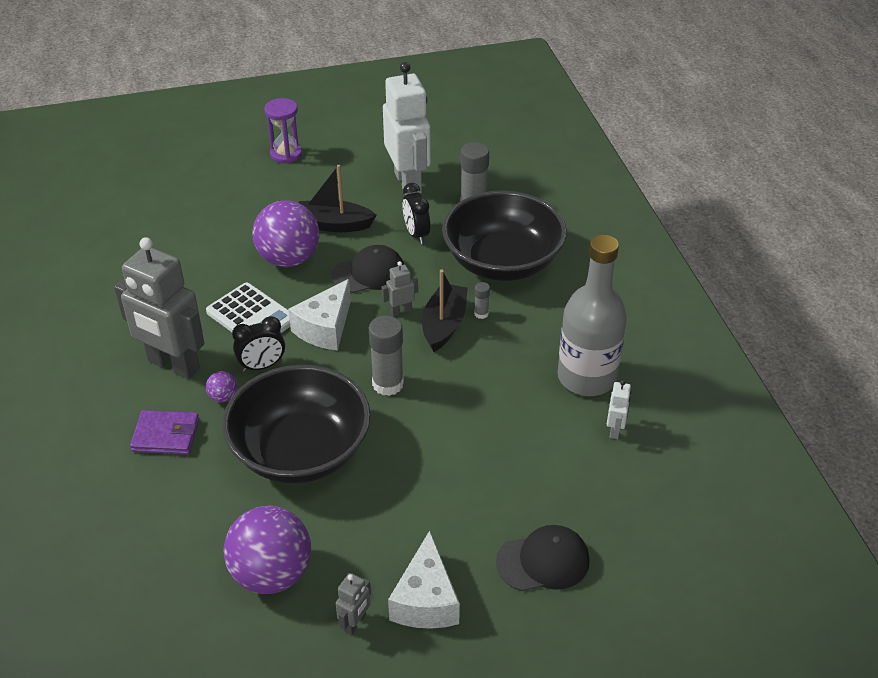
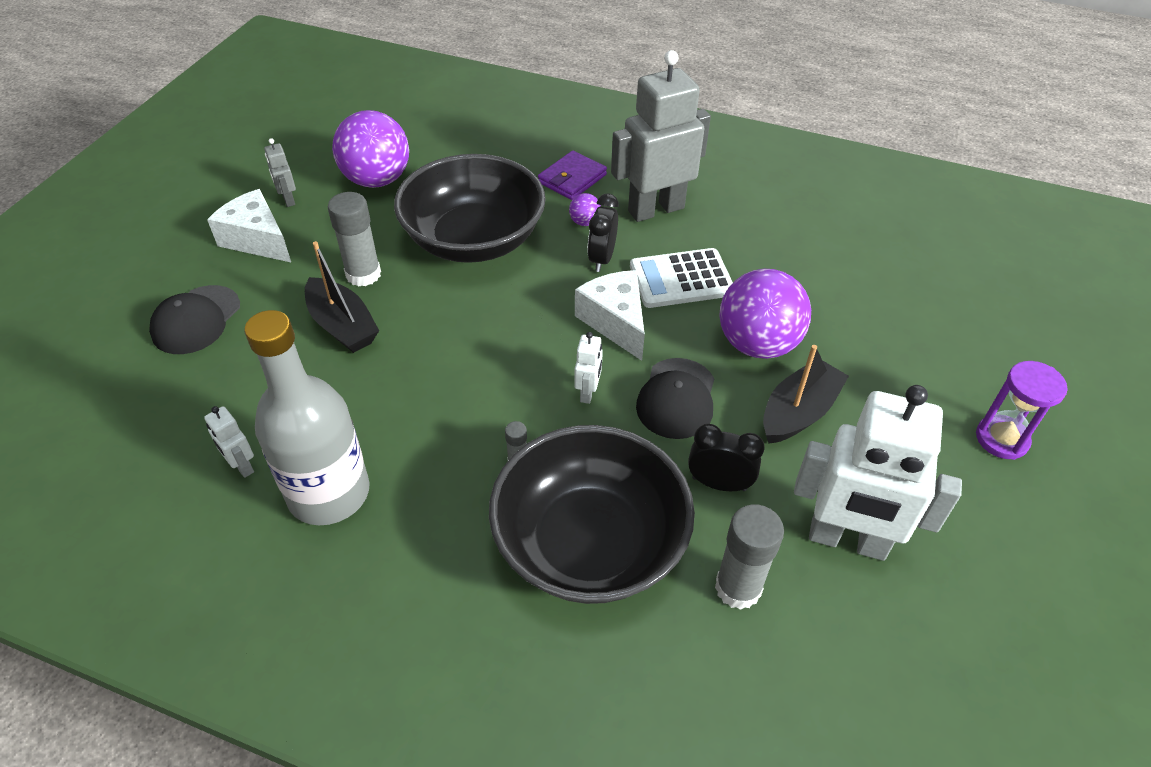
camera: 125 degrees right, 5 degrees up
(388, 384) = (492, 328): grey glue stick -> grey glue stick (363, 274)
(401, 311) = (588, 392): grey robot -> white robot
(444, 325) = (532, 417): black boat -> black boat (342, 326)

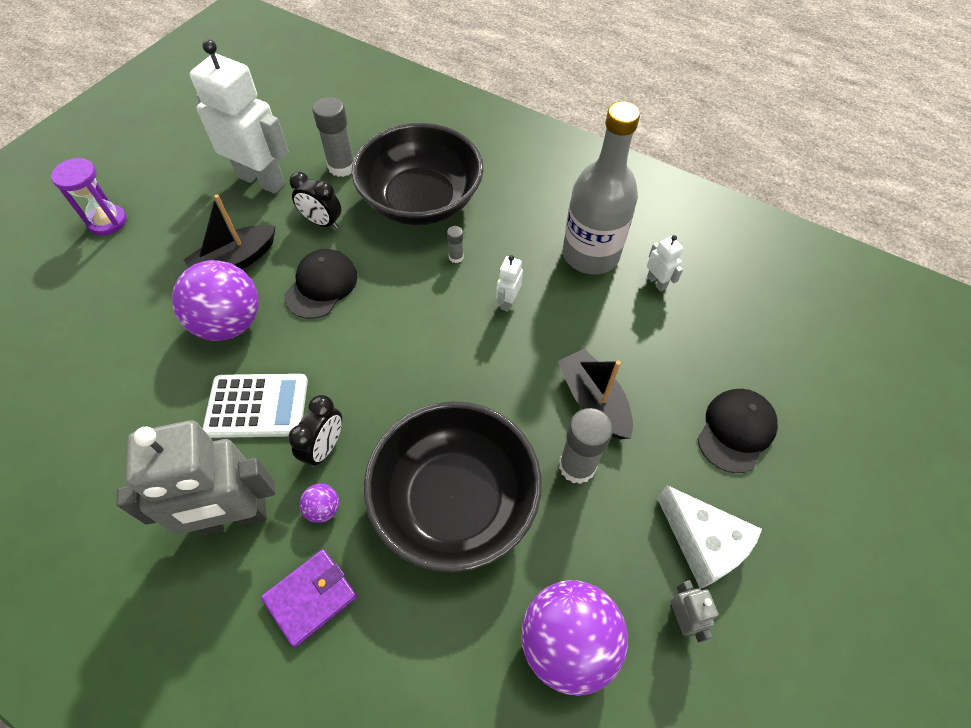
camera: 170 degrees left, 10 degrees up
(588, 392) = (389, 301): white robot -> white robot (507, 302)
(615, 322) = (341, 365): white cheese -> none

